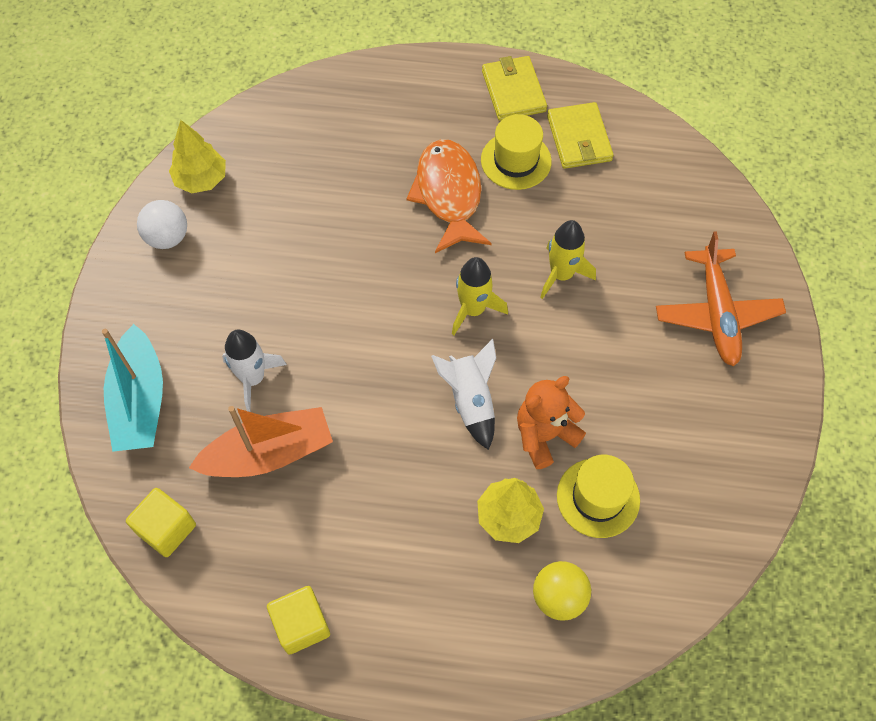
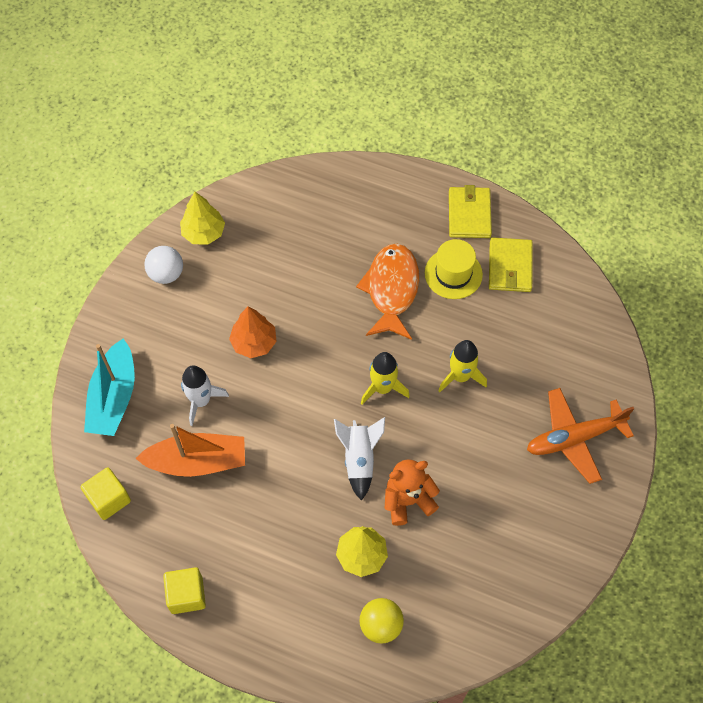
camera: 15 degrees right, 0 degrees up
(300, 293) = (254, 343): none -> orange tree
(598, 497) = (434, 558): yellow hat -> none
(717, 314) = (574, 438): orange plane -> orange plane turned 60 degrees clockwise

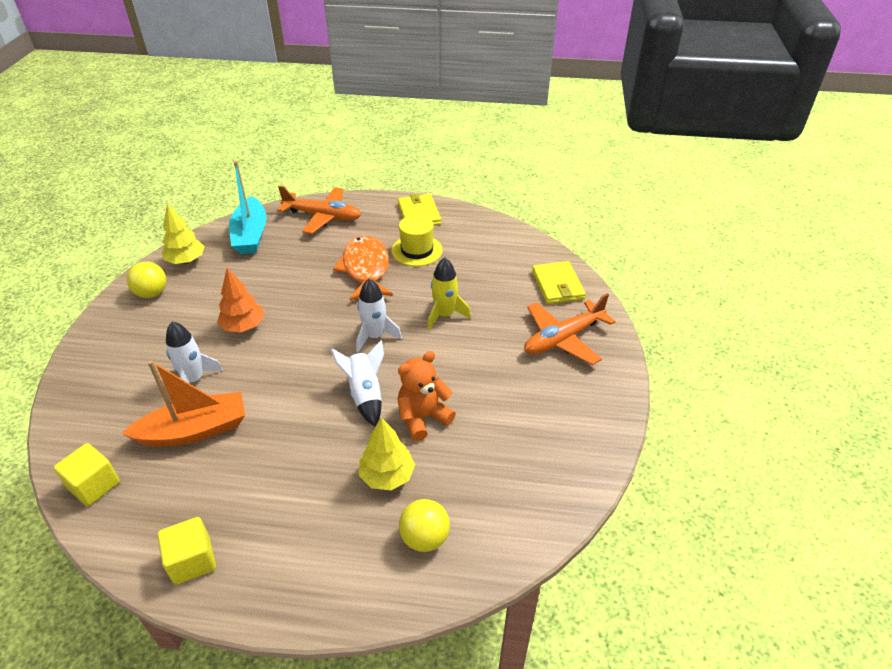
camera: 15 degrees left, 20 degrees down
(114, 397) = (99, 394): turquoise boat -> turquoise boat (250, 235)
(166, 274) = (152, 293): white ball -> yellow ball
(359, 194) = (323, 216): none -> orange plane
(383, 388) = (375, 336): yellow rocket -> white rocket
(510, 267) = (463, 238): yellow wallet -> yellow wallet (557, 285)

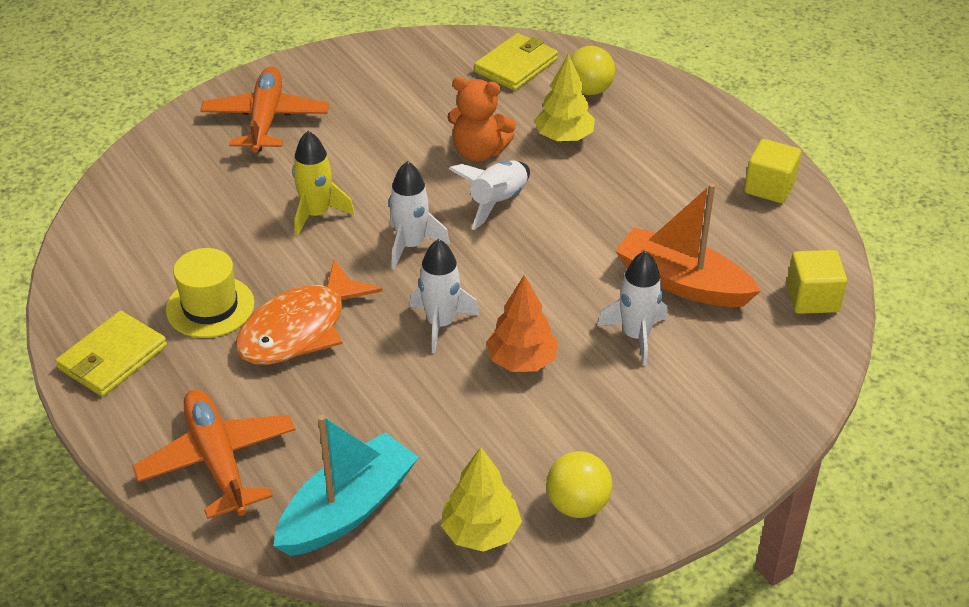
camera: 130 degrees left, 0 degrees up
(305, 314) = (441, 324): none -> white rocket
(557, 285) = (170, 160): yellow wallet -> yellow wallet (516, 66)
(563, 339) = (266, 119): orange plane -> orange plane turned 105 degrees counterclockwise

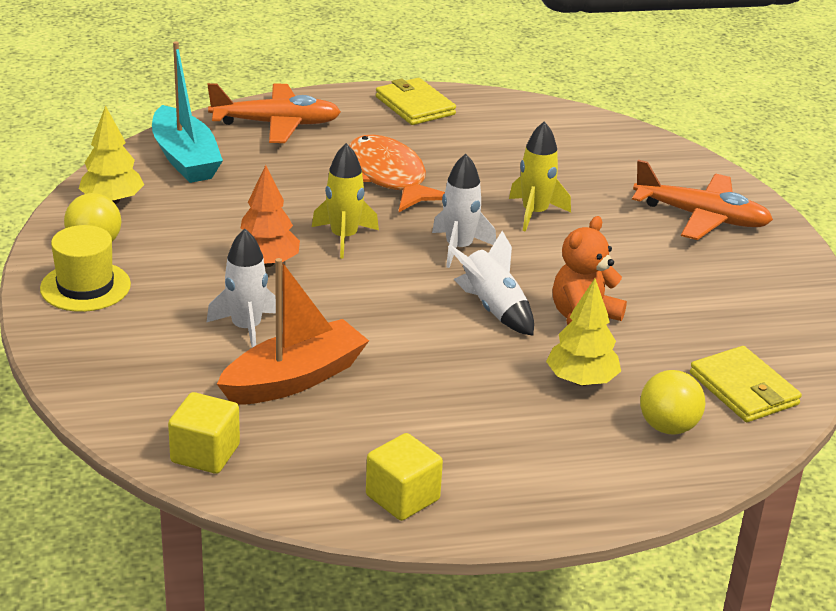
camera: 110 degrees right, 10 degrees down
(210, 307) = (444, 148): yellow hat -> yellow hat (85, 287)
(441, 324) = (344, 237): white rocket -> yellow rocket

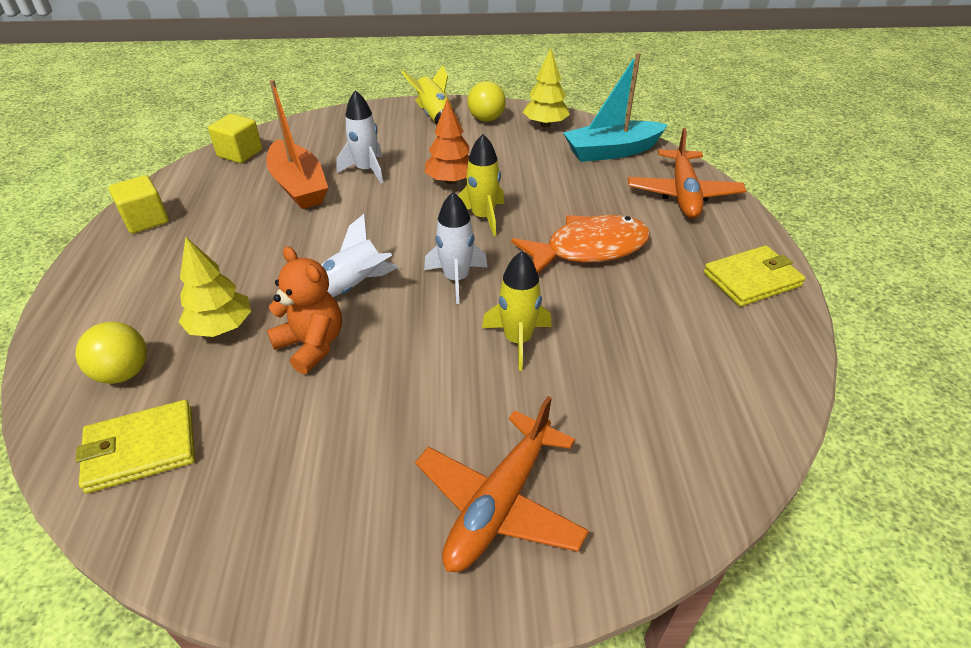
camera: 100 degrees right, 10 degrees up
(85, 287) = (435, 117): yellow hat -> yellow rocket

